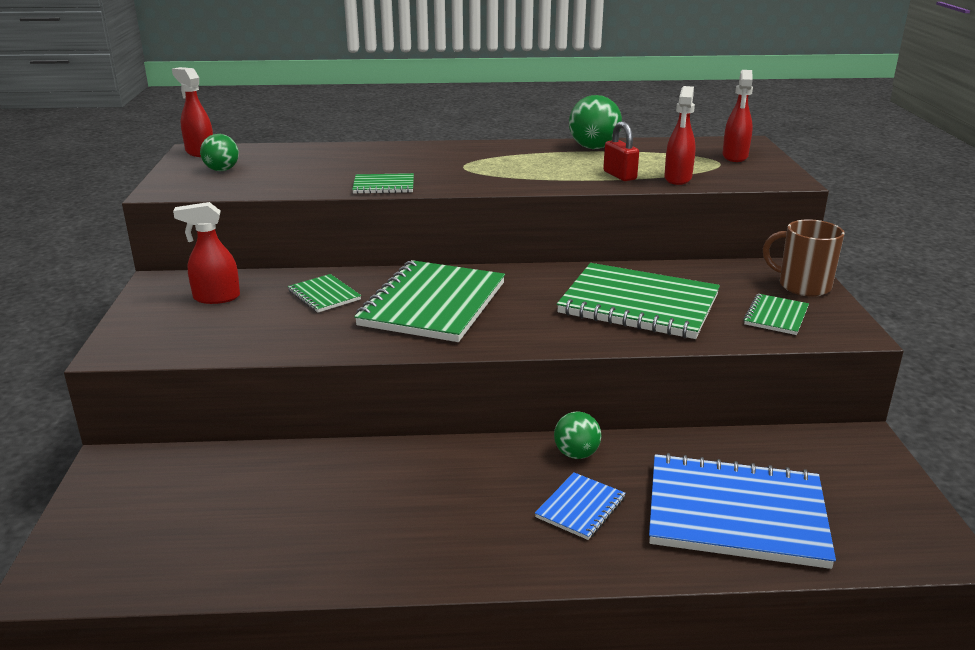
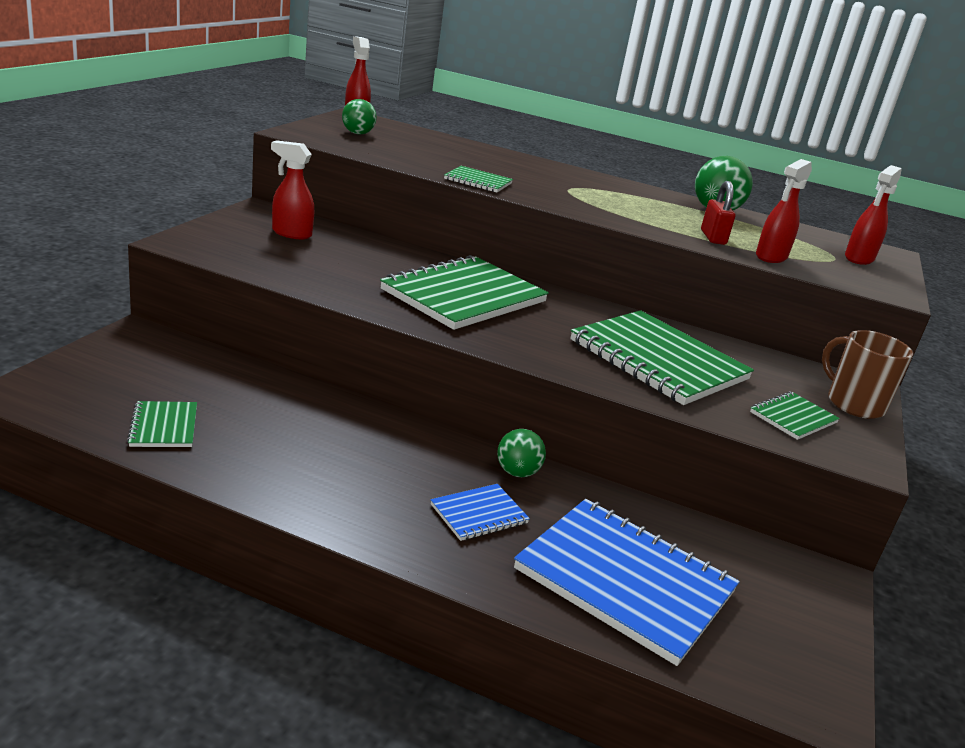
camera: 20 degrees right, 0 degrees up
(324, 295) = (379, 260): green notebook -> green notebook (164, 426)

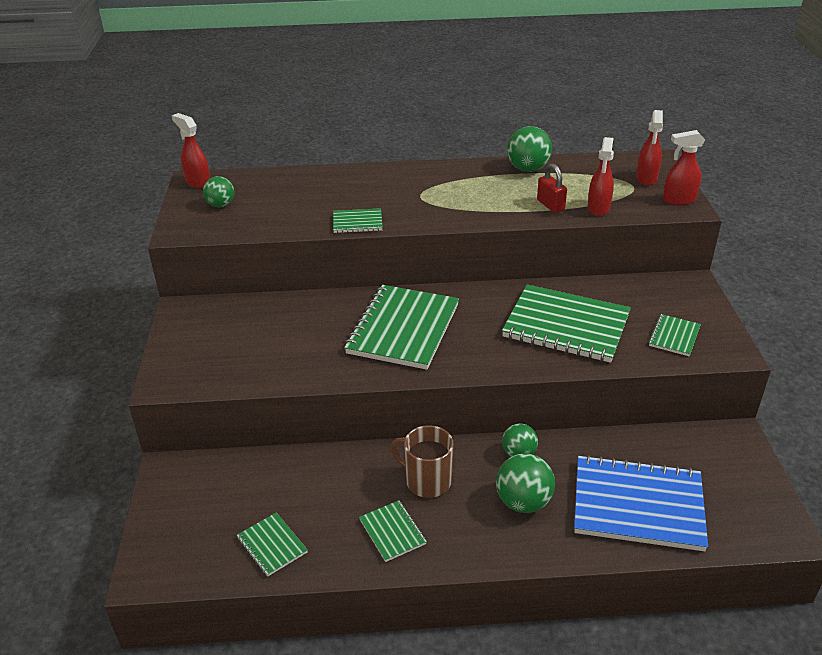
camera: 20 degrees left, 10 degrees up
(291, 233) = (230, 325): red spray bottle -> red spray bottle (678, 200)
(300, 472) = (392, 532): none -> green notebook
(479, 514) = (523, 502): blue notebook -> green ball
(854, 404) = (697, 303): brown mug -> brown mug (427, 481)

